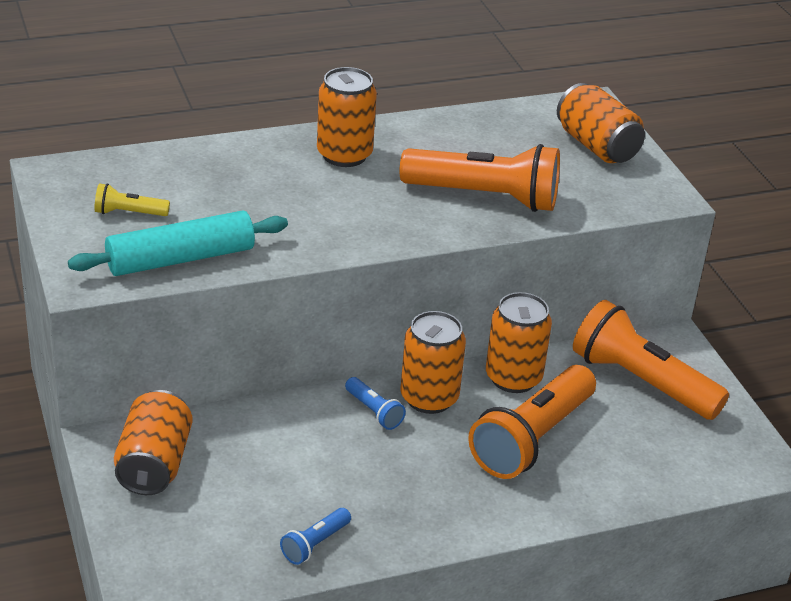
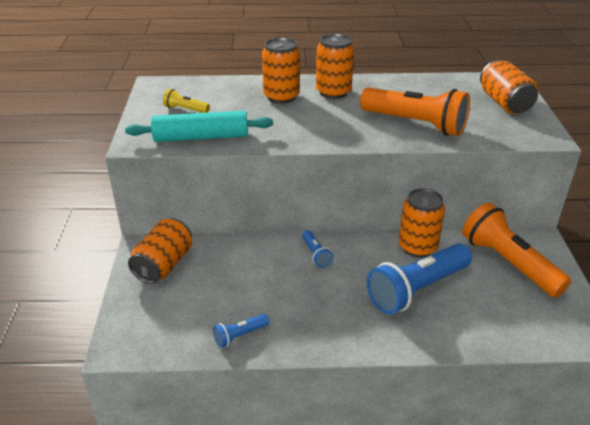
camera: 20 degrees right, 0 degrees up
(429, 398) = (355, 251): orange can -> orange can (281, 97)
(532, 439) = (417, 289): orange flashlight -> blue flashlight

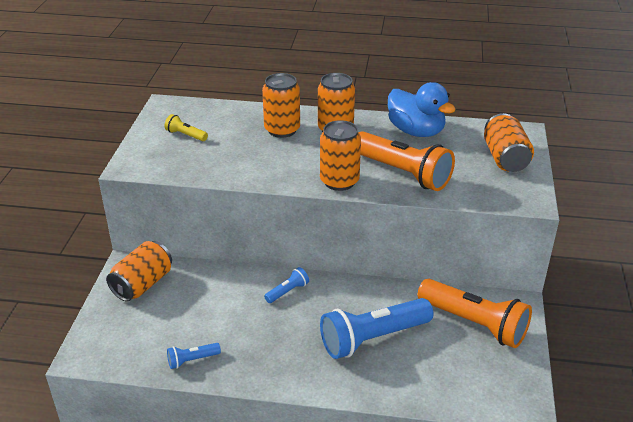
camera: 10 degrees right, 0 degrees up
(201, 137) = (191, 166): turquoise rolling pin -> none
(316, 254) = (287, 291): blue flashlight -> blue flashlight turned 120 degrees counterclockwise
(411, 87) = (416, 131): none -> blue duck
(417, 247) = (389, 296): orange can -> orange can (339, 181)
(508, 263) = (474, 323): orange flashlight -> orange flashlight turned 150 degrees clockwise

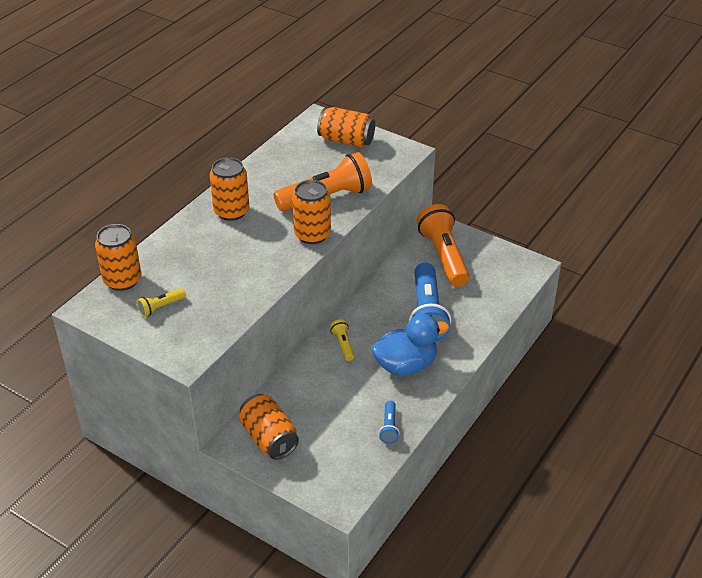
camera: 65 degrees left, 5 degrees up
(282, 130) = (205, 243): orange can -> orange can (122, 280)
(287, 291) = (343, 344): blue flashlight -> yellow flashlight
(416, 131) = (272, 169): blue duck -> blue duck (406, 365)
(474, 323) = (443, 256): orange flashlight -> orange flashlight turned 75 degrees counterclockwise

